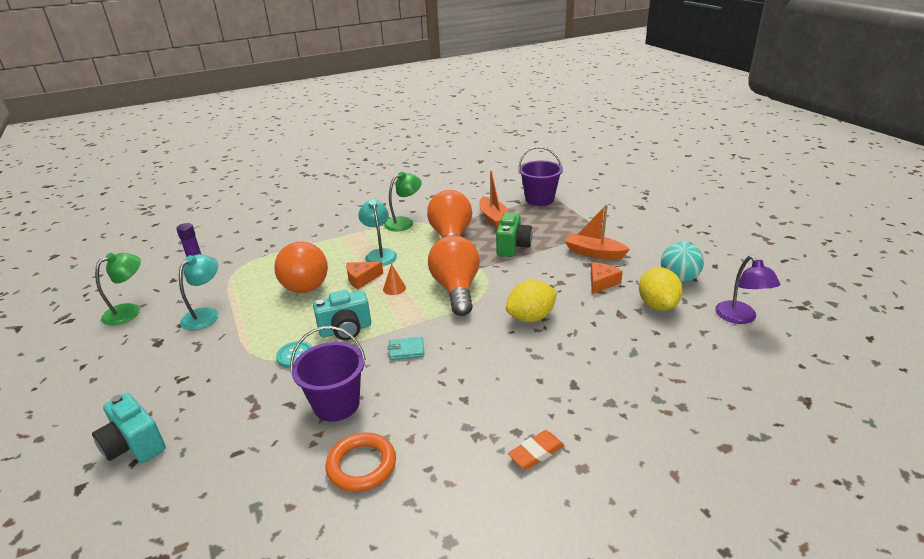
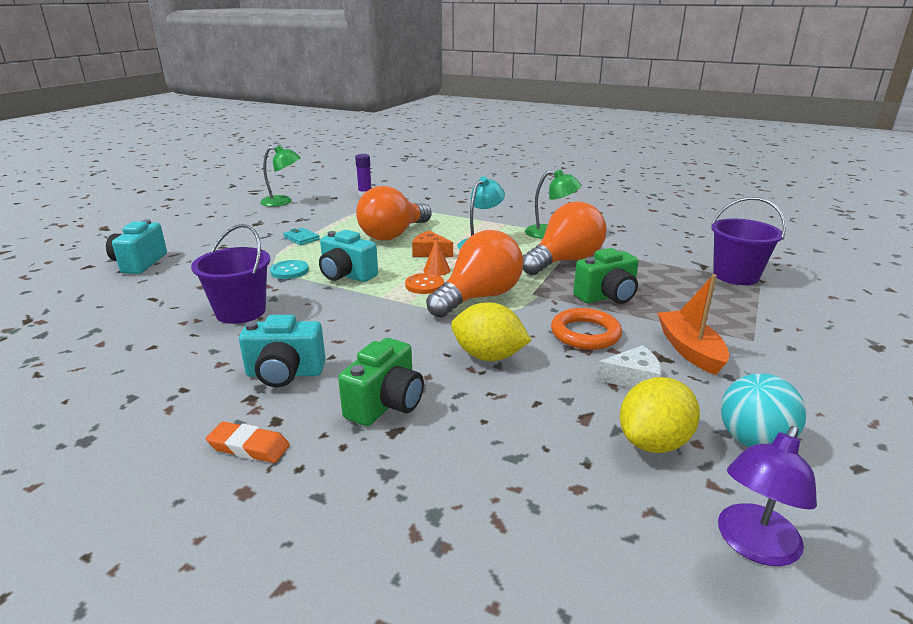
camera: 50 degrees right, 5 degrees down
(206, 314) = (306, 222): turquoise lamp -> none
(361, 465) = (168, 354): orange ring -> orange ring (585, 334)
(406, 350) = (348, 312): turquoise wallet -> turquoise wallet (301, 238)
(410, 302) = (424, 285): none -> orange button
(461, 409) = (285, 374): none -> turquoise camera
(494, 219) = (641, 267): orange boat -> none
(543, 377) = (386, 404): none -> green camera
(601, 282) = (633, 378): orange cheese -> white cheese

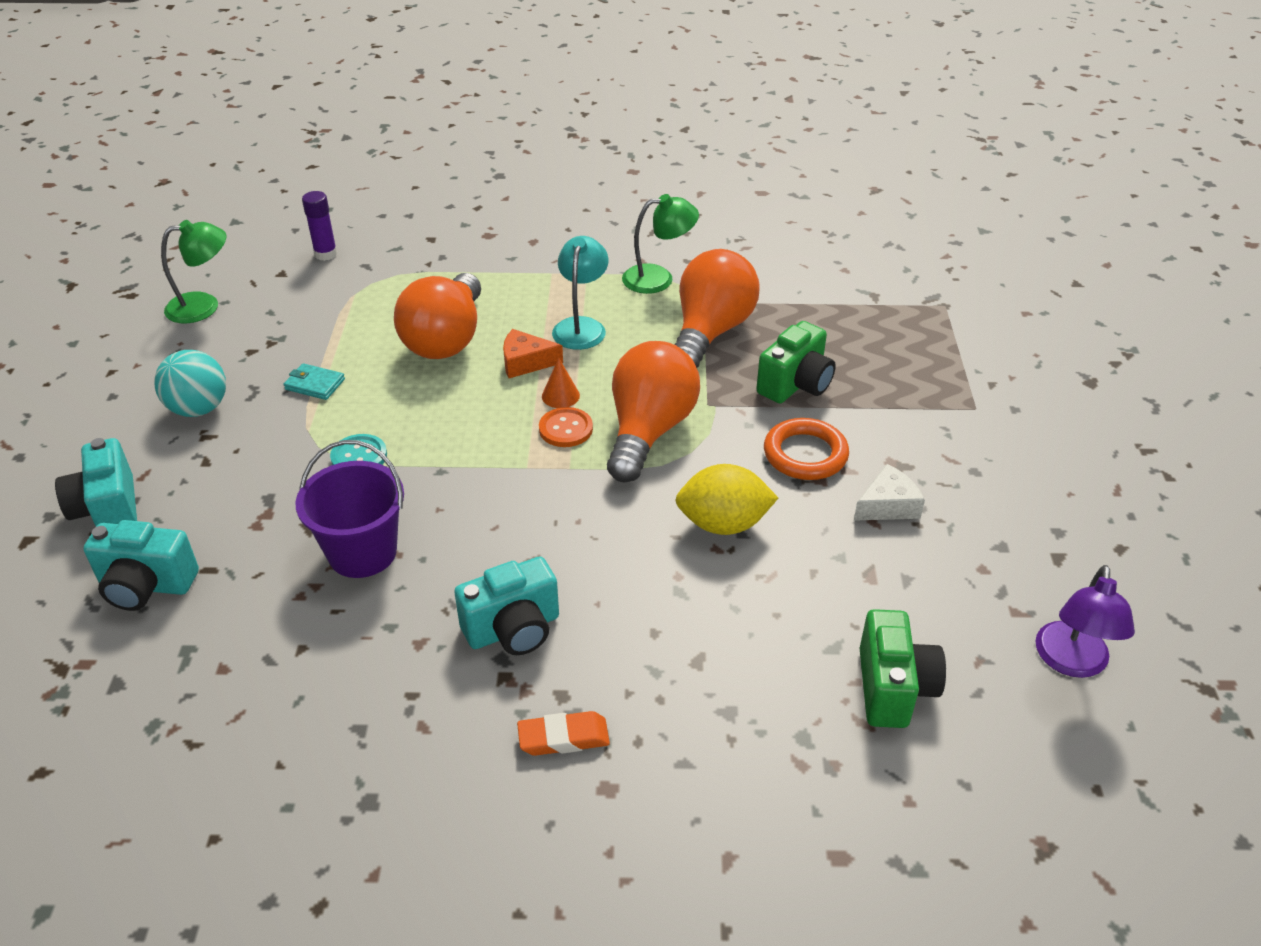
camera: 25 degrees left, 15 degrees up
(346, 275) = (448, 441): turquoise camera -> turquoise camera (146, 586)
(386, 404) = (662, 630): green camera -> green camera (893, 688)
(654, 442) = (946, 582): yellow lemon -> none
(690, 350) = (922, 445): orange boat -> none
(735, 276) = (916, 304): purple bucket -> none
(753, 441) = (1028, 549): turquoise ball -> turquoise ball (199, 409)

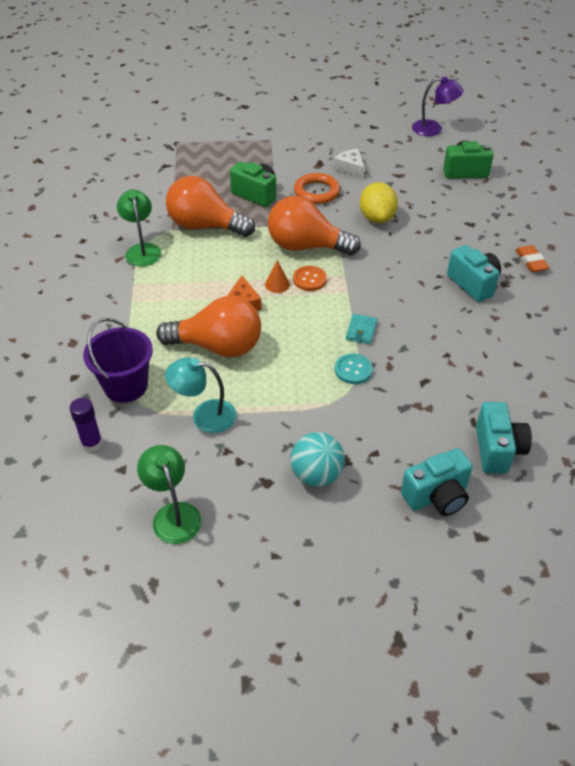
camera: 95 degrees left, 5 degrees up
(315, 384) = (278, 410): turquoise wallet -> turquoise wallet (361, 331)
(362, 552) = (437, 352): purple bucket -> purple bucket (126, 386)
(581, 326) = (200, 281): turquoise lamp -> turquoise lamp (204, 415)

